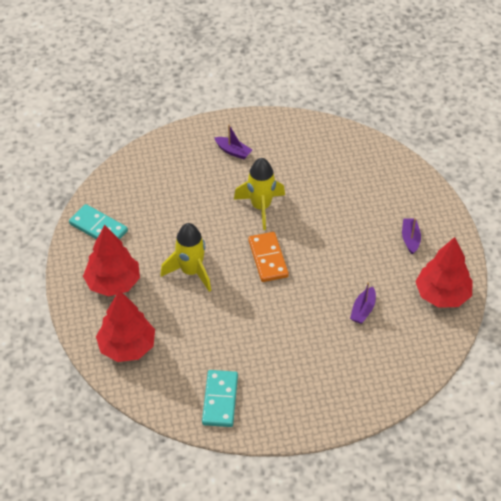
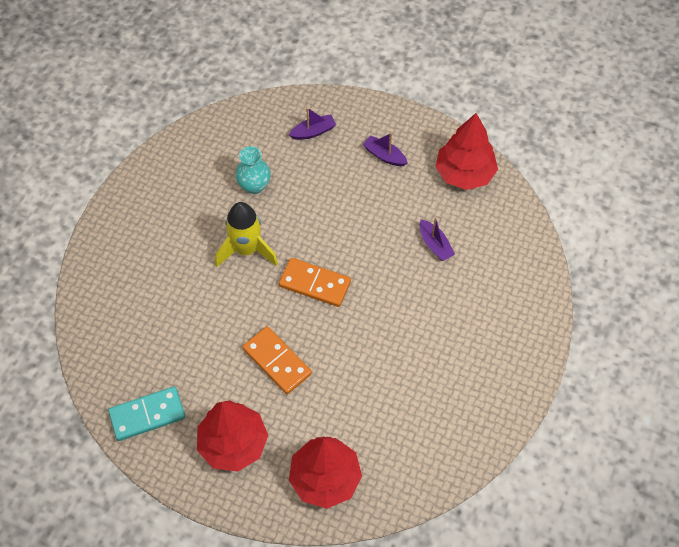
camera: 55 degrees left, 10 degrees up
(191, 272) = (277, 361): yellow rocket -> orange domino
(220, 400) = (450, 430): turquoise domino -> none
(233, 151) = (154, 229): purple boat -> purple boat (313, 132)
(314, 182) = (254, 186): none -> turquoise vase

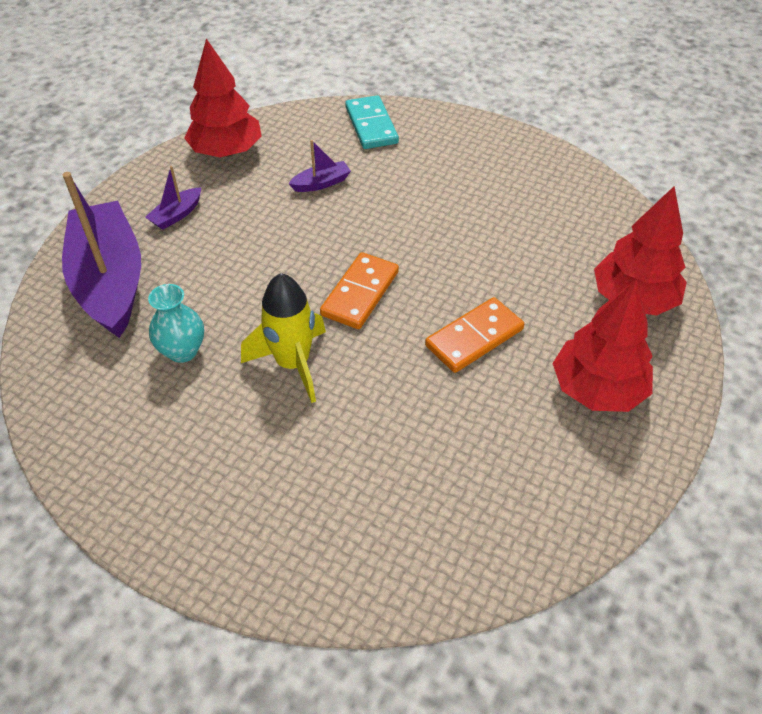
camera: 85 degrees left, 10 degrees down
(147, 415) = (561, 494): turquoise domino -> turquoise domino (371, 125)
(313, 132) = (110, 281): purple boat -> purple boat, size x2.47

